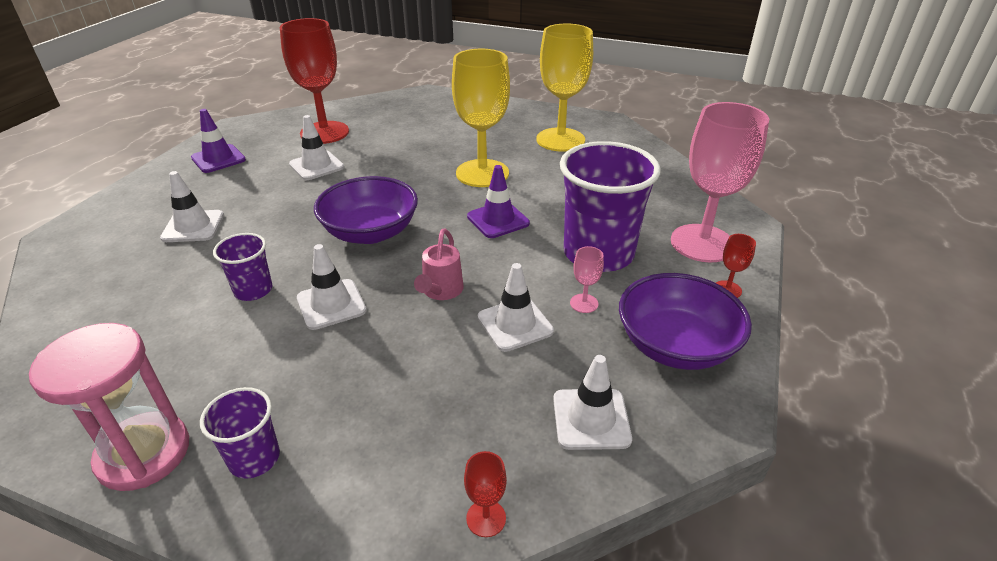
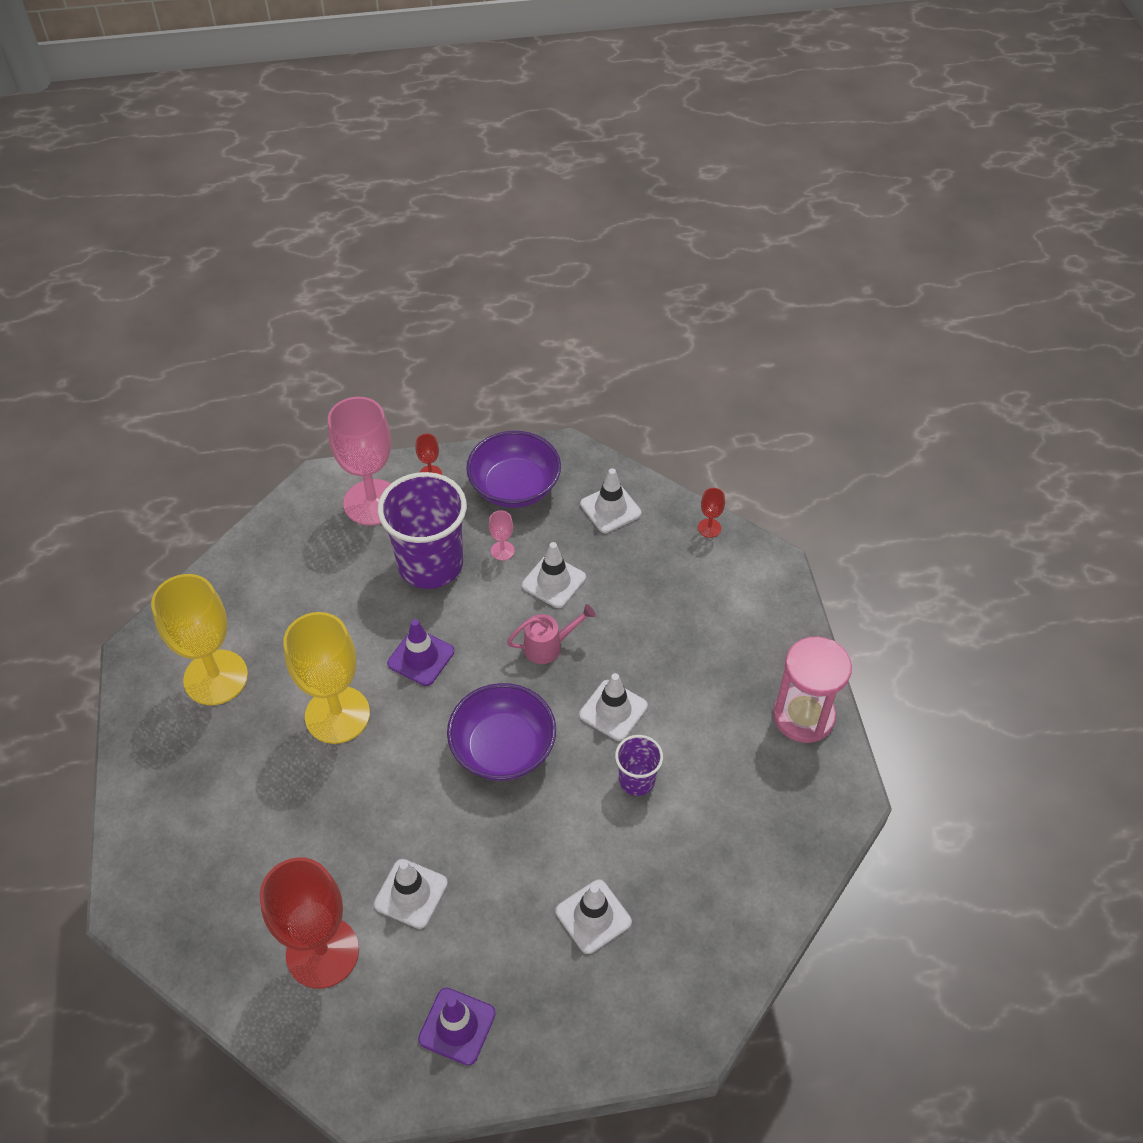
camera: 120 degrees left, 15 degrees up
(254, 458) = (761, 655): purple cup -> none

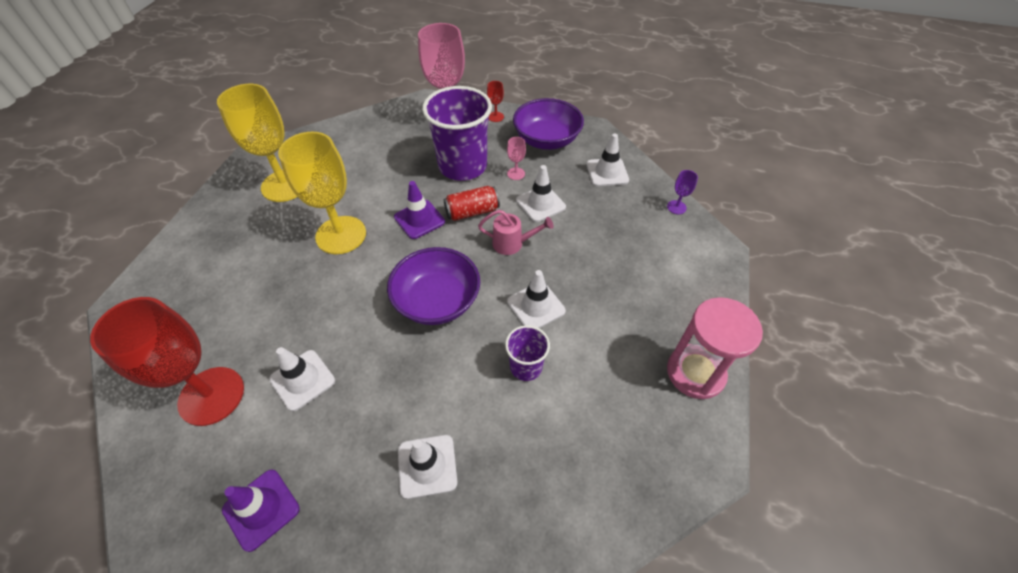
camera: 25 degrees right, 0 degrees up
(478, 623) = (472, 212): none -> red can
(709, 528) = (676, 207): red goblet -> purple goblet

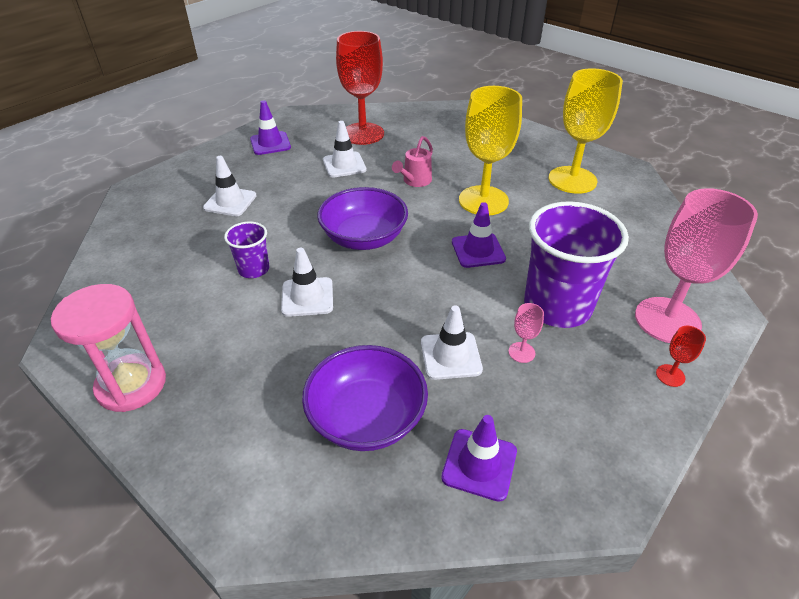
camera: 115 degrees right, 10 degrees down
(472, 212) = (468, 291): red can -> none
(512, 244) = (400, 308): pink watering can -> pink watering can (415, 181)
(546, 140) = (590, 418): purple bowl -> purple bowl (367, 417)
(607, 172) = (479, 464): white traffic cone -> purple traffic cone
(676, 207) = (354, 522): purple goblet -> none

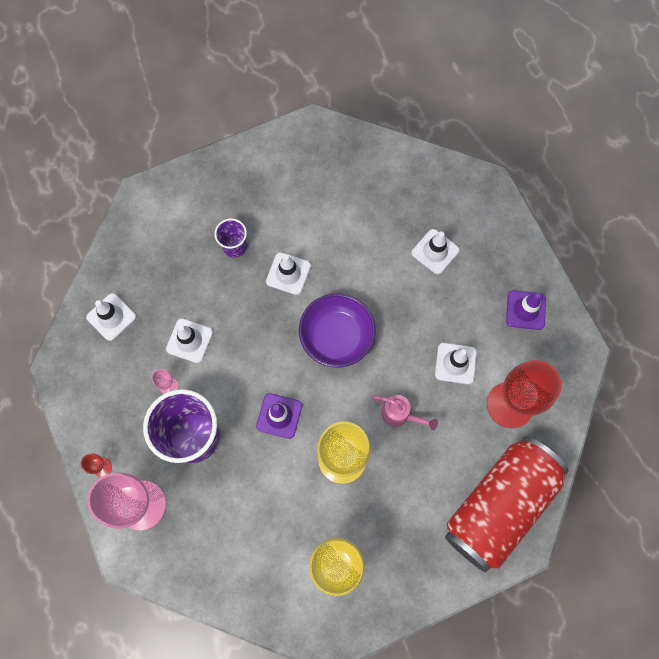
camera: 115 degrees right, 30 degrees up
(131, 385) = (261, 158): pink hourglass -> none
(254, 269) = (336, 247): purple cup -> purple cup (234, 246)
(367, 417) = (171, 273): purple bowl -> none
(415, 181) = (399, 414): pink watering can -> pink watering can turned 150 degrees clockwise
(448, 123) = (499, 505): none -> red can
(479, 464) = (111, 317): purple traffic cone -> white traffic cone

